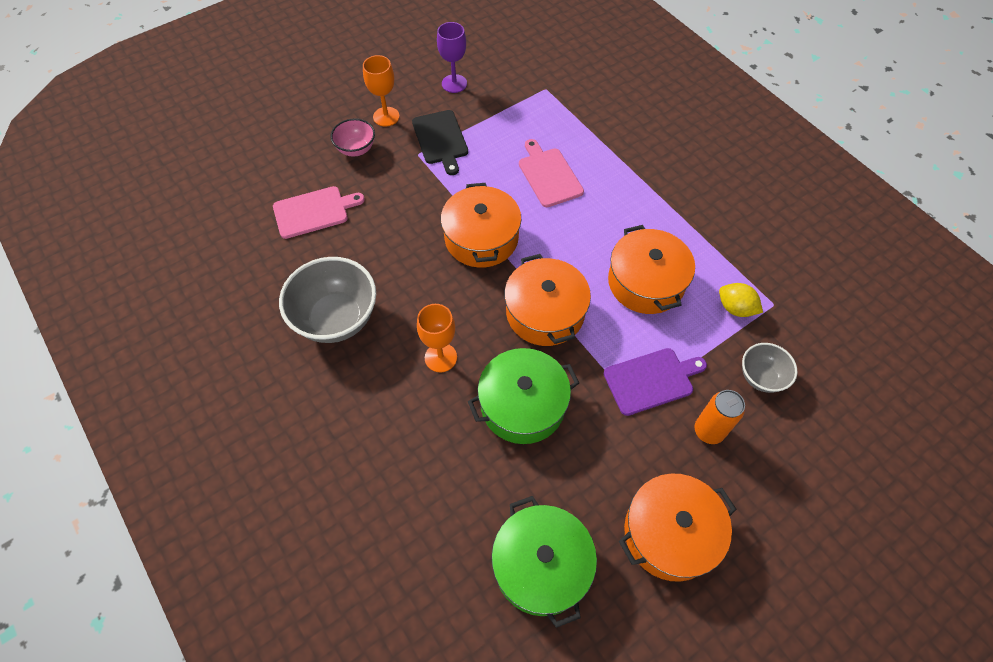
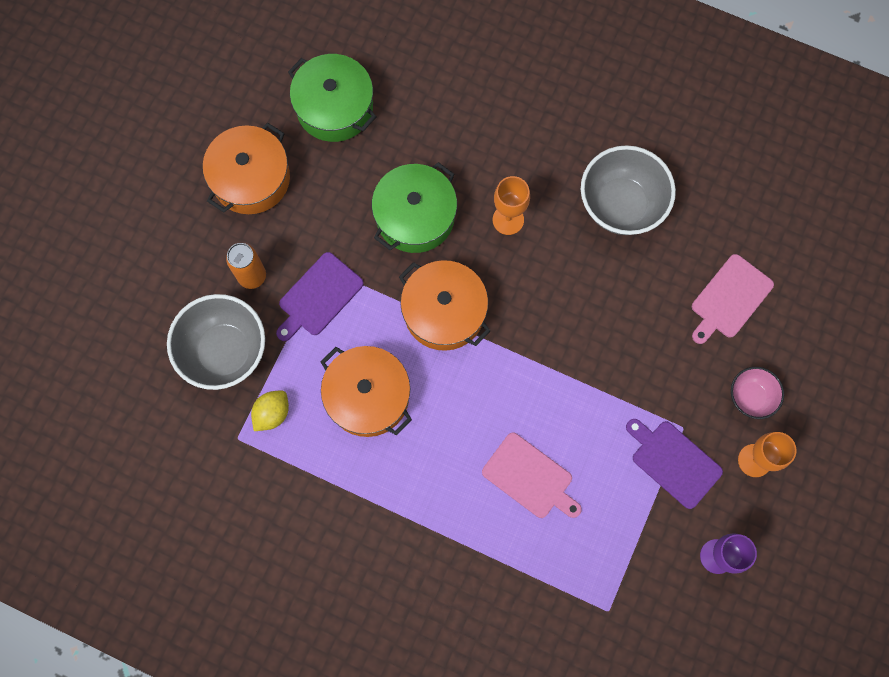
camera: 150 degrees right, 15 degrees up
(440, 139) = (673, 462): black cutting board -> purple cutting board
(481, 238) = (550, 359): orange pot -> none
(735, 308) = (272, 413): yellow lemon -> yellow lemon turned 60 degrees counterclockwise
(761, 377) = (225, 351): grey bowl -> grey bowl, size x1.82

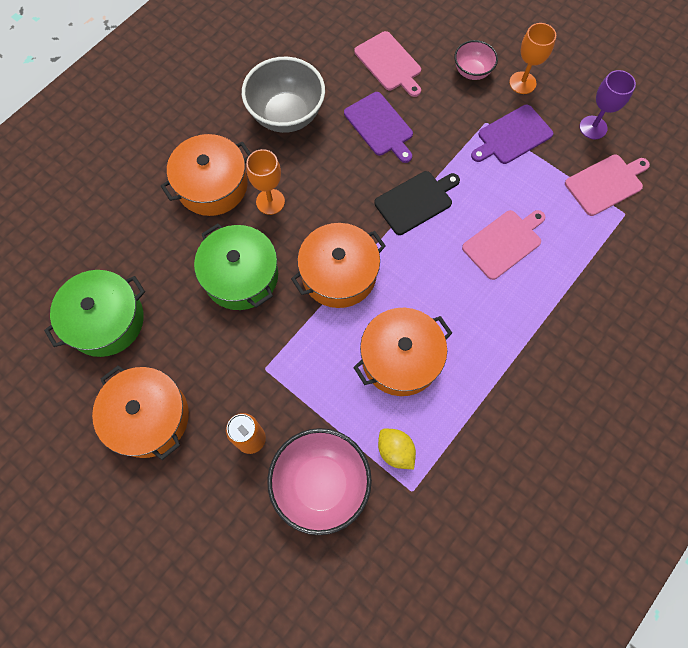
camera: 75 degrees left, 5 degrees down
(225, 351) = (321, 484): grey bowl -> pink bowl
(319, 296) = (291, 380): purple cutting board -> purple cutting board (380, 126)
(510, 156) = (212, 185): none -> orange pot
(553, 371) = (415, 201): none -> black cutting board
(642, 582) = (606, 183): none -> pink cutting board

